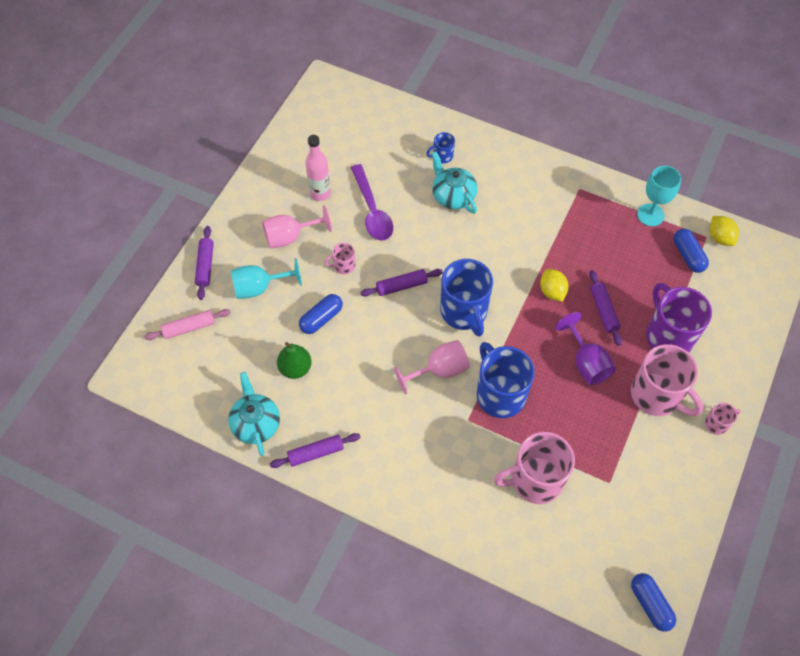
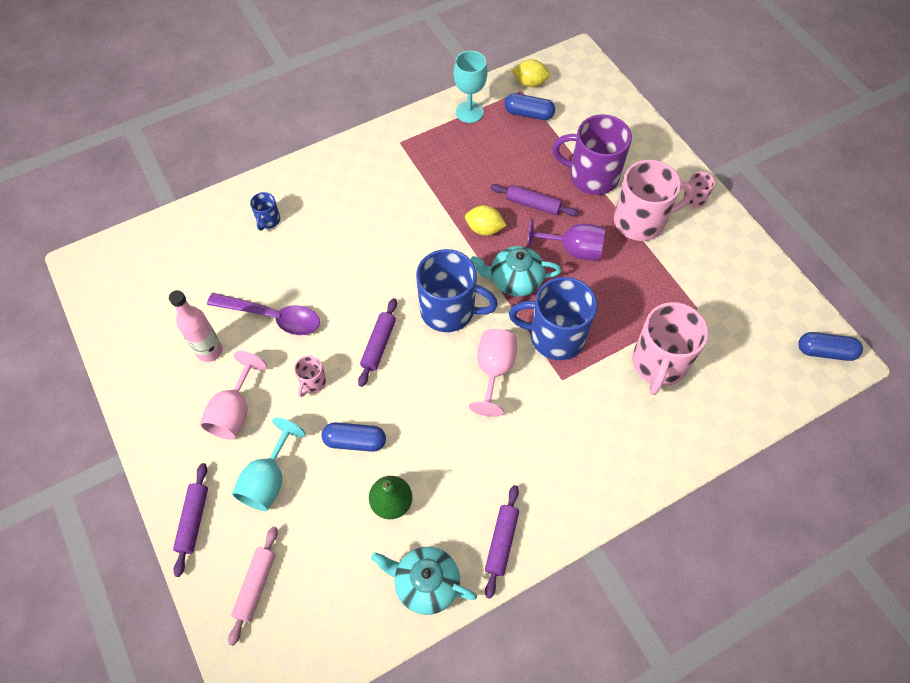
camera: 55 degrees left, 0 degrees up
(205, 265) = (193, 520): purple rolling pin -> purple rolling pin turned 60 degrees clockwise
(321, 318) = (355, 441): blue capsule -> blue capsule turned 75 degrees counterclockwise
(453, 196) = (319, 240): turquoise teapot -> turquoise teapot (515, 280)

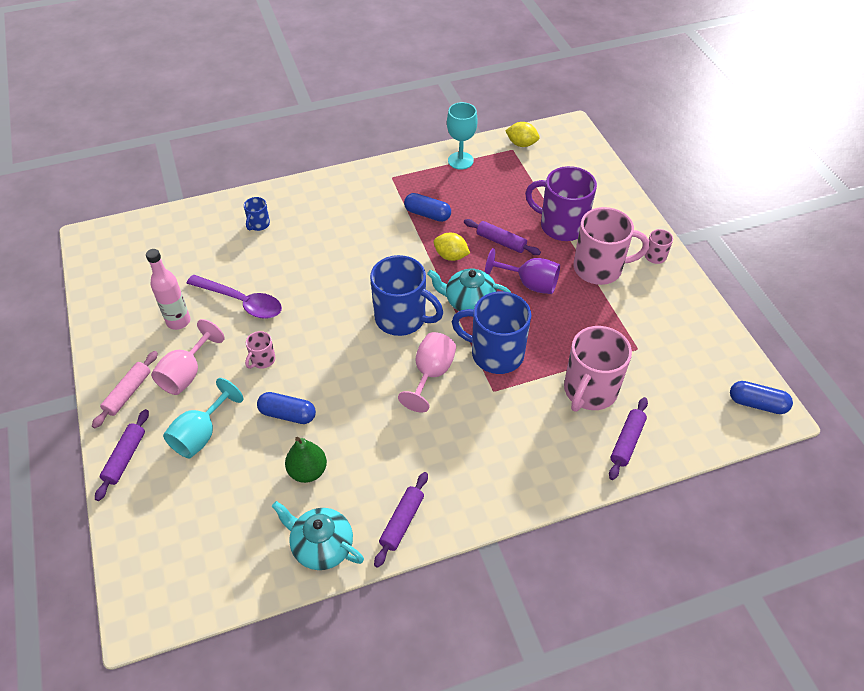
camera: 10 degrees right, 10 degrees down
(256, 586) = (165, 522): pink rolling pin -> pink rolling pin (128, 393)
(379, 345) = (330, 338): purple rolling pin -> purple rolling pin (627, 442)
(528, 114) = (514, 168): blue capsule -> blue capsule (427, 214)

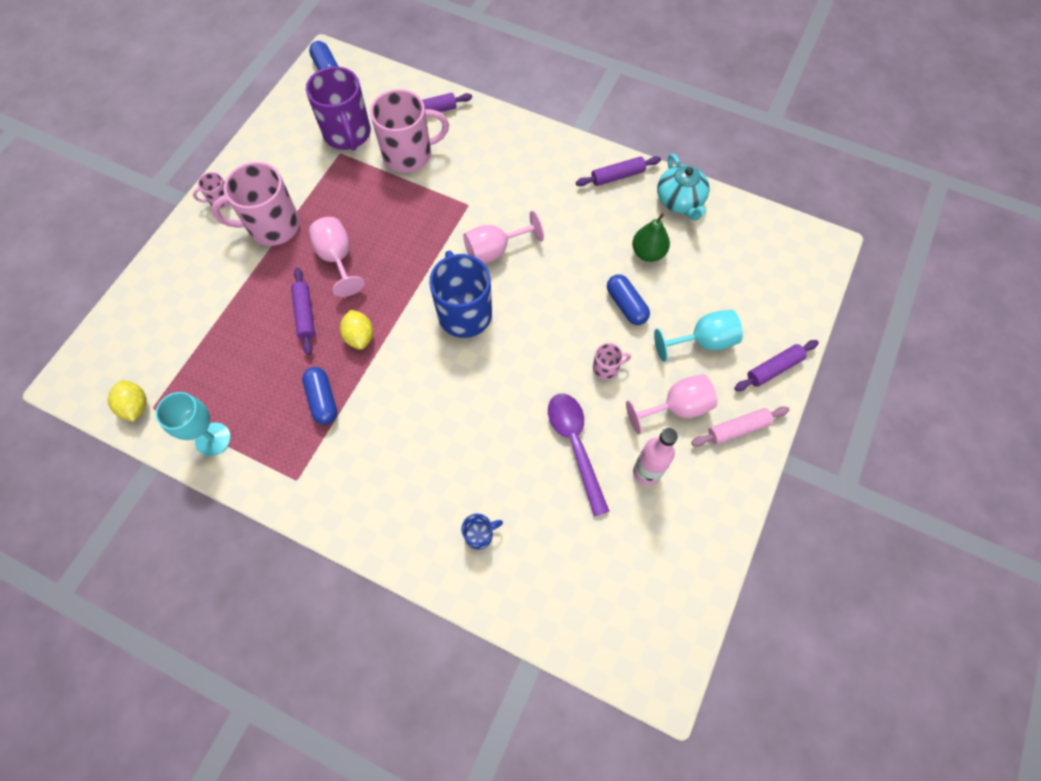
camera: 135 degrees left, 15 degrees up
(469, 302) = (399, 283): turquoise teapot -> none
(495, 353) = (433, 228): blue mug -> none
(529, 284) = (337, 258): purple goblet -> pink goblet
(561, 225) = (240, 286): purple mug -> purple mug (347, 134)
(599, 268) = (272, 226): pink mug -> pink mug turned 60 degrees counterclockwise

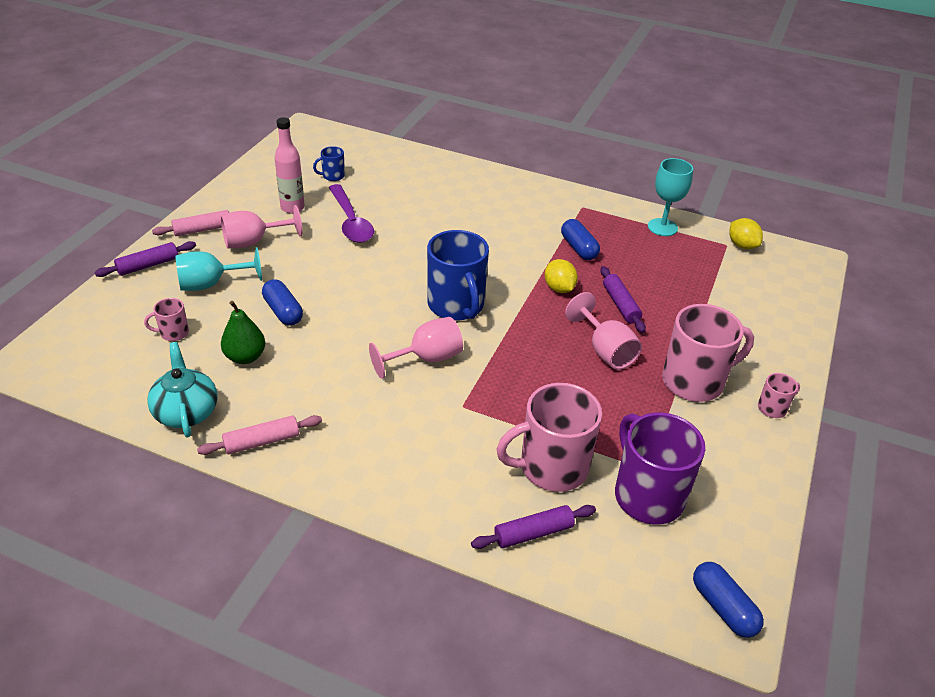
camera: 175 degrees right, 25 degrees down
(479, 535) = (431, 181): blue mug -> blue mug (332, 176)
(606, 368) = (314, 266): pink mug -> pink mug (173, 333)
(617, 176) = (262, 441): purple rolling pin -> pink rolling pin

